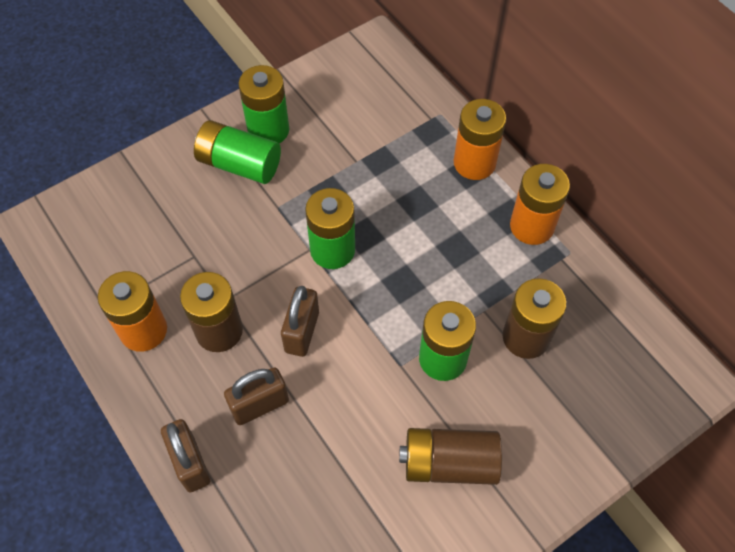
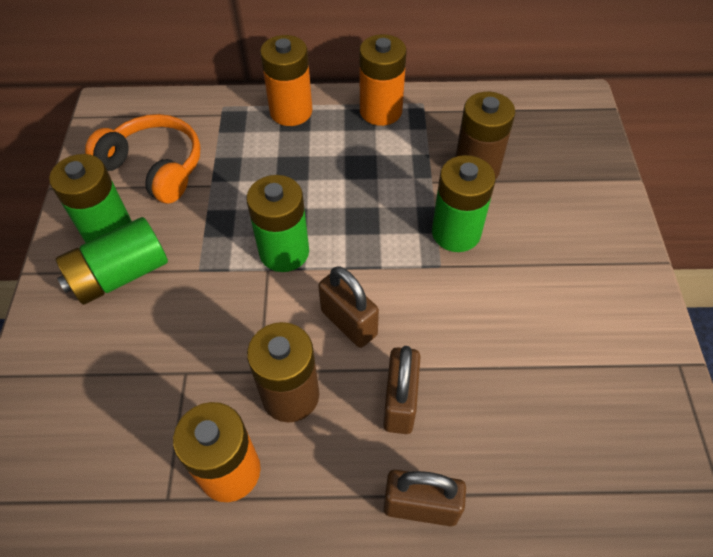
camera: 55 degrees left, 5 degrees down
(344, 115) = (155, 167): none -> orange headphones
(449, 463) = (556, 282): brown battery -> none

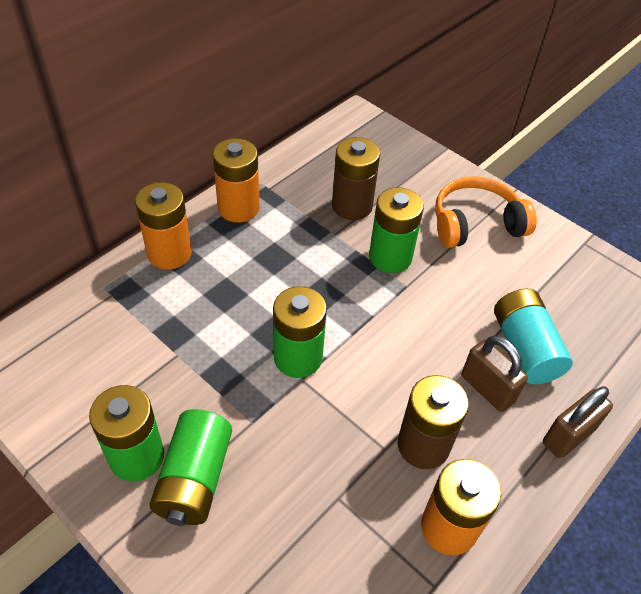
camera: 50 degrees left, 5 degrees down
(155, 167) = (109, 377): orange headphones -> orange headphones (476, 224)
(349, 323) = (399, 368): brown padlock -> none
(480, 401) = (524, 348): none -> turquoise battery

